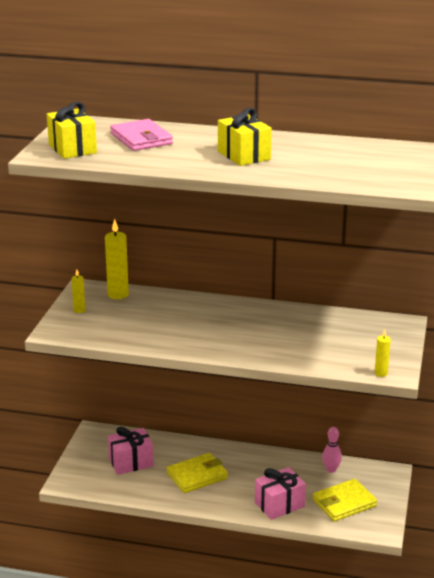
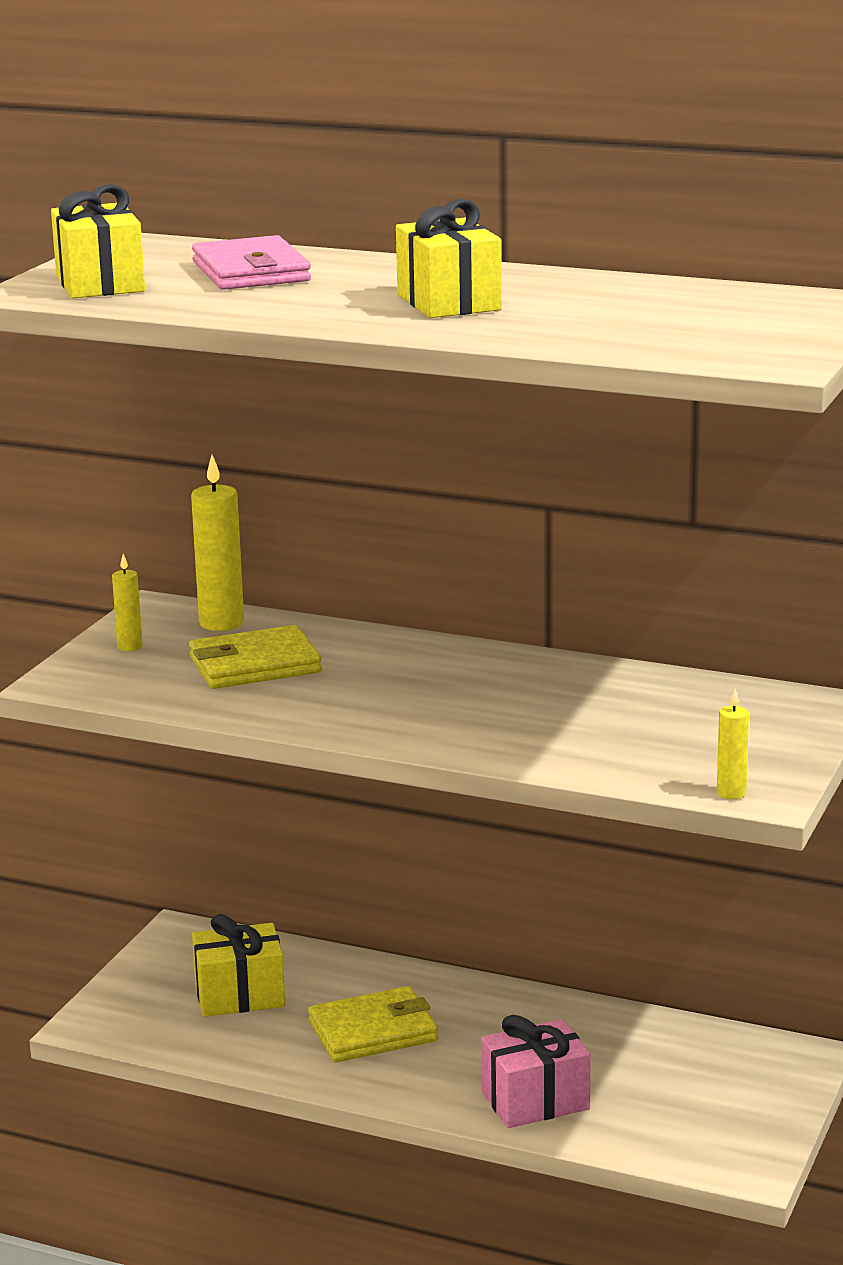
camera: 10 degrees right, 5 degrees down
(131, 462) = (240, 995): pink gift -> yellow gift
(331, 469) = (671, 1041): pink bowling pin -> none
(344, 503) = (681, 1108): yellow wallet -> yellow wallet (255, 665)

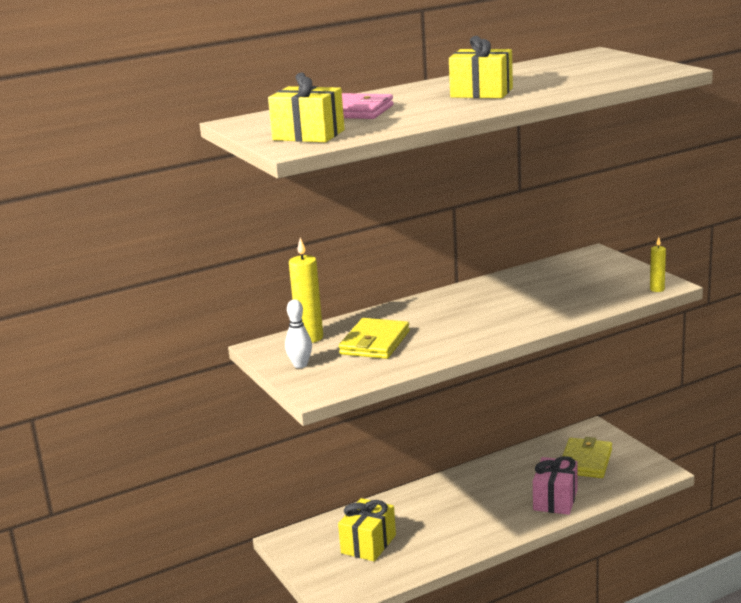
camera: 50 degrees left, 0 degrees up
(130, 646) = (300, 365): yellow candle -> white bowling pin
(373, 1031) = (448, 519): yellow wallet -> yellow wallet (585, 461)

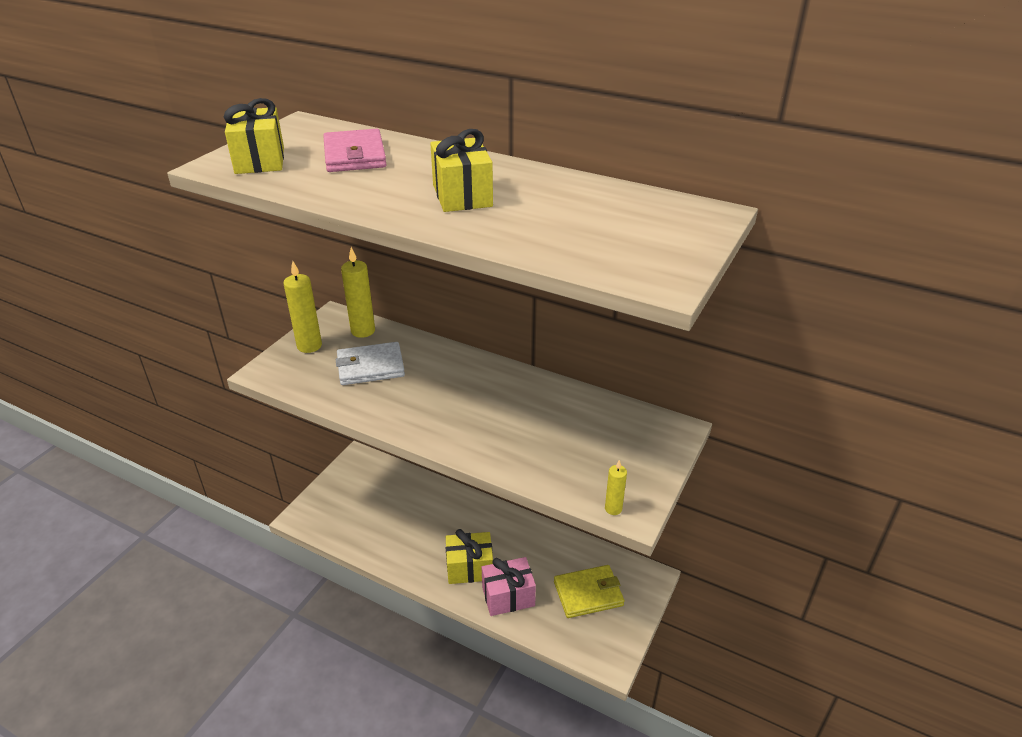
camera: 55 degrees right, 15 degrees up
(300, 365) = (309, 346): white bowling pin -> yellow candle
(368, 544) = (376, 504): yellow gift -> yellow gift (469, 568)
(375, 343) = (370, 367): yellow wallet -> white wallet

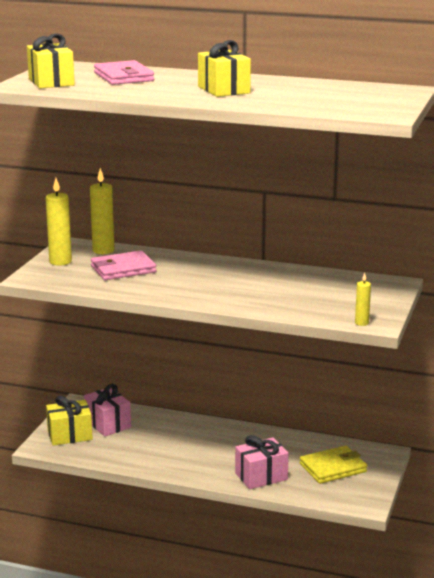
camera: 10 degrees left, 15 degrees down
(370, 367) = (123, 269): white wallet -> pink wallet
(376, 491) = (108, 424): none -> pink gift
(469, 568) = (219, 463): yellow gift -> yellow gift (70, 435)

